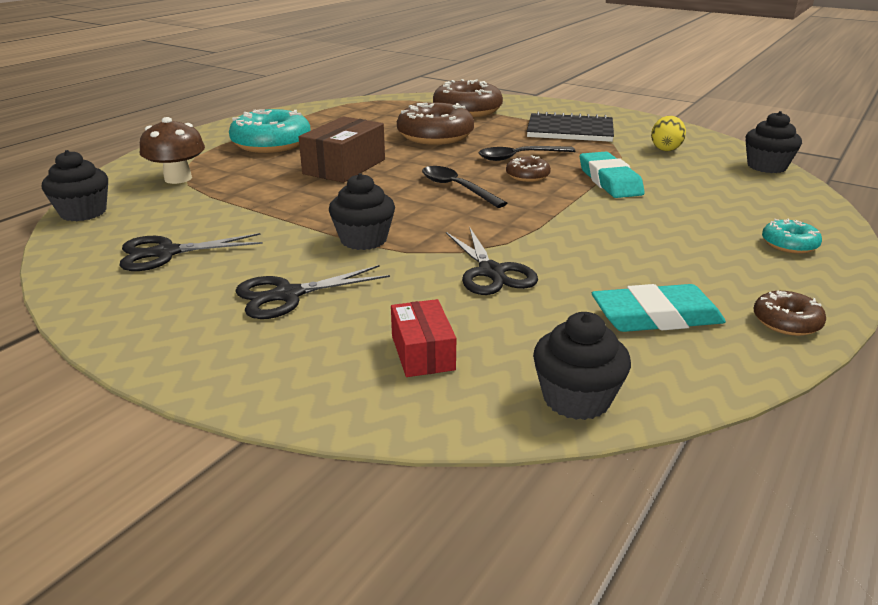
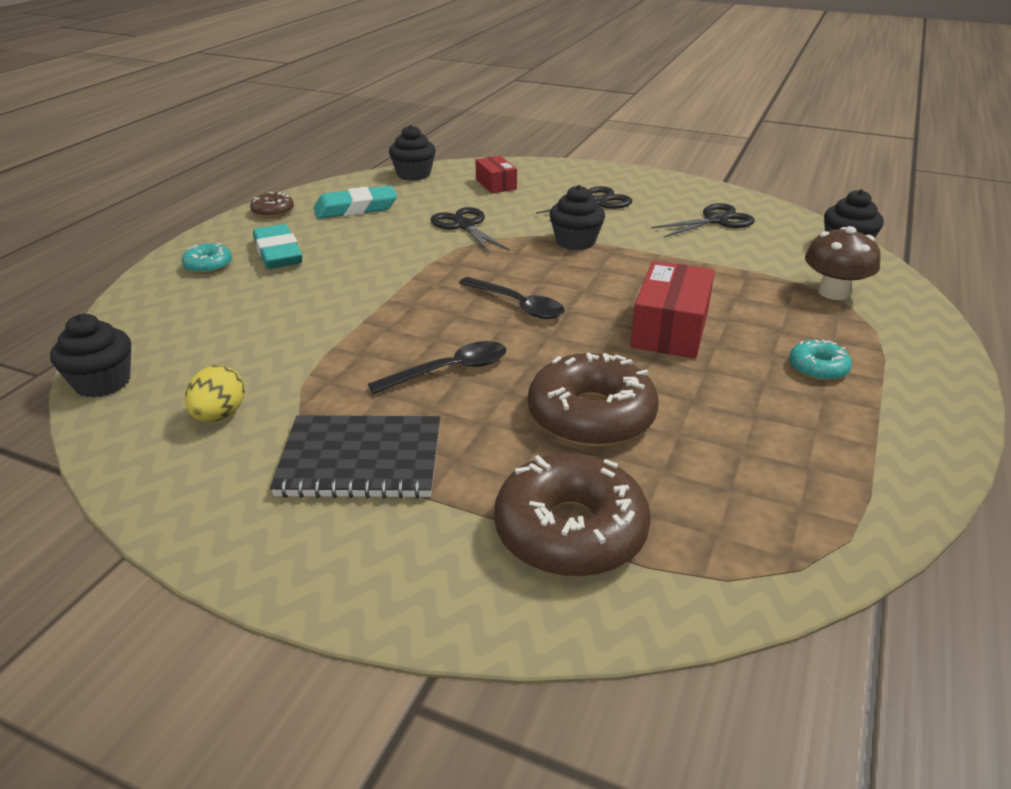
camera: 170 degrees right, 5 degrees up
(271, 144) = (817, 368): turquoise donut -> turquoise donut, size x0.50
(344, 166) = (670, 329): brown box -> red box
(527, 176) = (438, 333): brown donut -> none
(609, 181) = (338, 333): turquoise eraser -> turquoise eraser (278, 253)

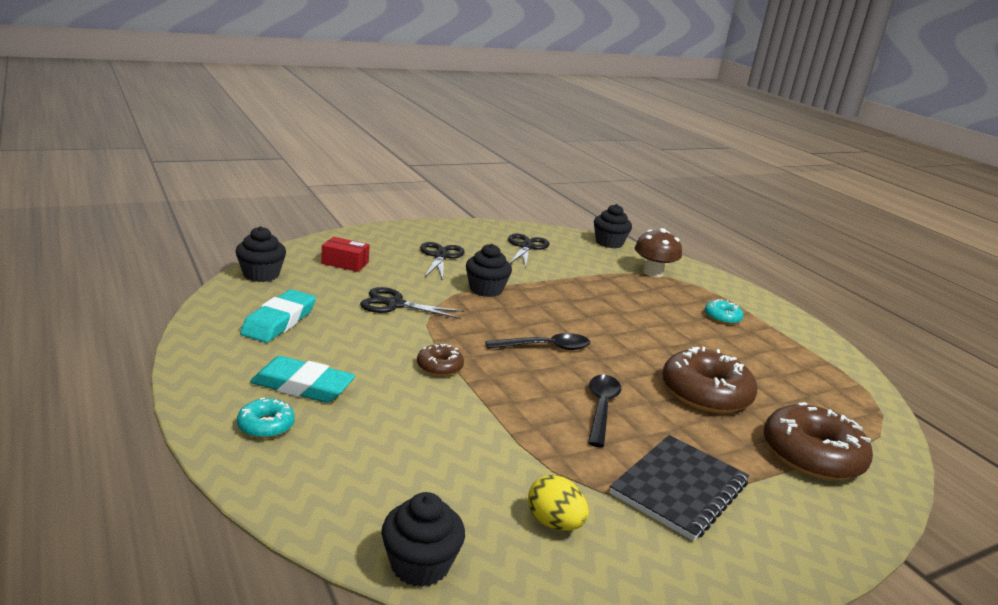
camera: 55 degrees left, 10 degrees down
(273, 211) = (207, 352): brown donut -> brown donut (439, 367)
(670, 329) = (637, 325): red box -> none

